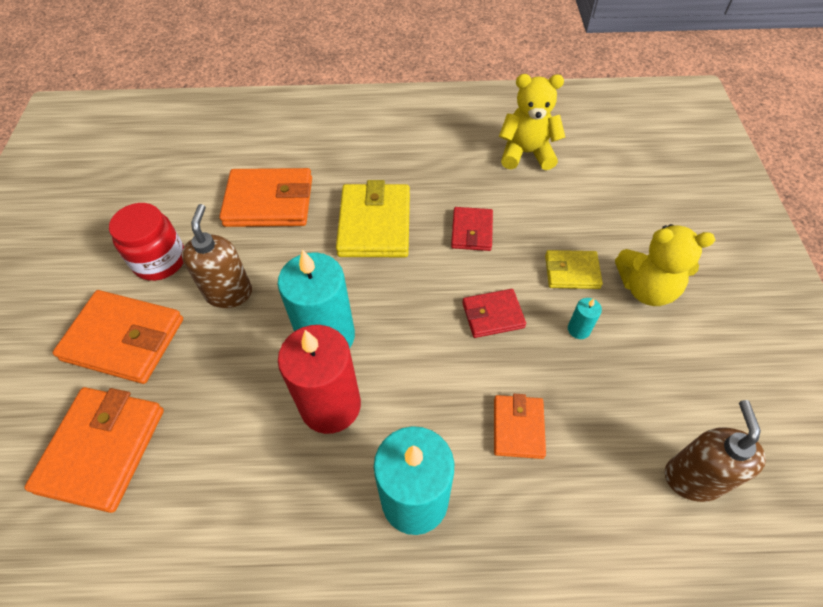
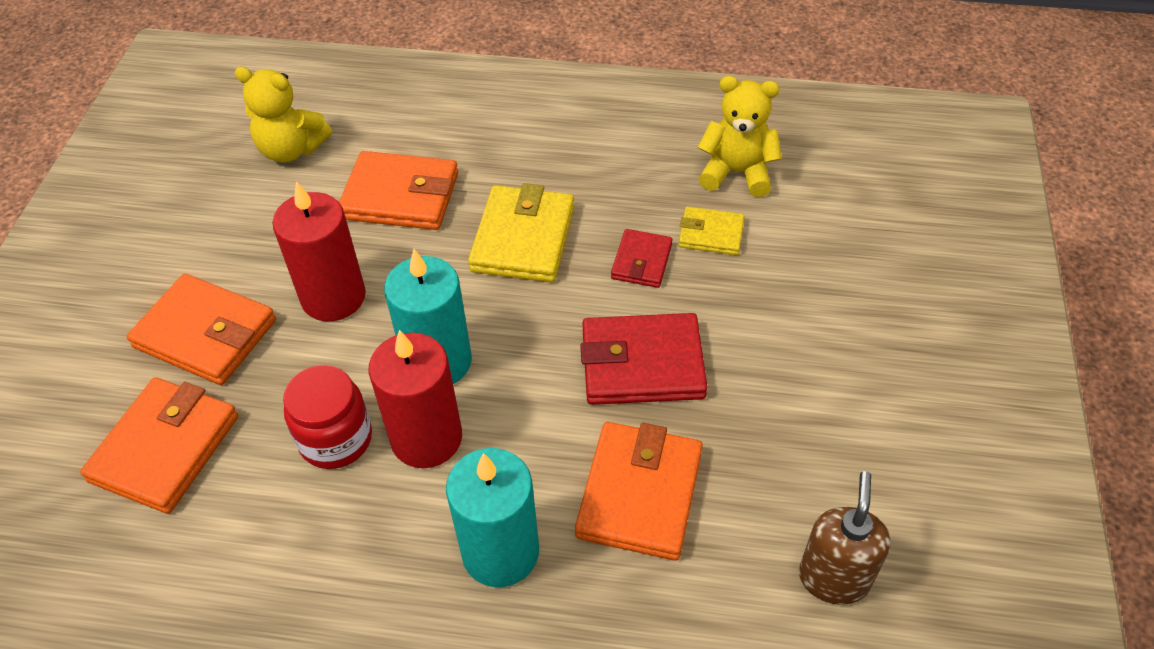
camera: 10 degrees right, 5 degrees down
(160, 261) = (260, 250): red jar -> red jar (336, 439)
(229, 293) = (333, 297): brown soap dispenser -> red candle
(493, 315) = (642, 364): red wallet -> red wallet, size x1.76
(518, 428) = (639, 494): orange wallet -> orange wallet, size x1.76
(571, 272) = (754, 326): yellow wallet -> yellow wallet (711, 234)
(579, 329) = (744, 394): turquoise candle -> none
(646, 288) = (843, 358): yellow teddy bear -> yellow teddy bear (291, 149)

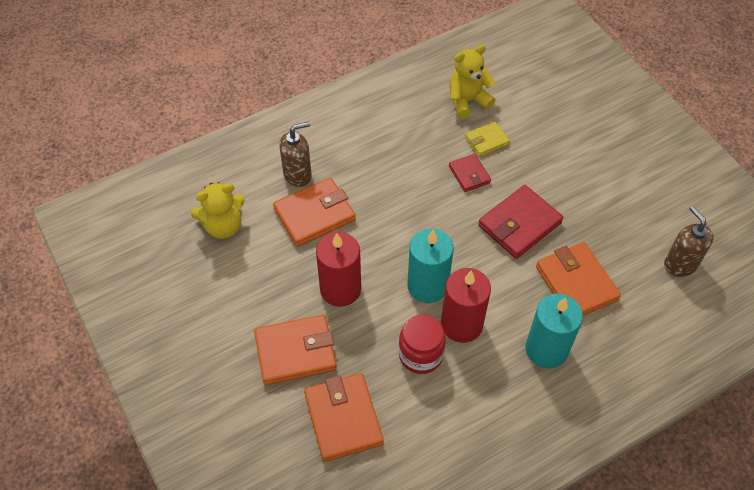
camera: 40 degrees left, 5 degrees up
(432, 142) = (298, 174): none -> brown soap dispenser
(523, 238) = (402, 198): yellow wallet -> none

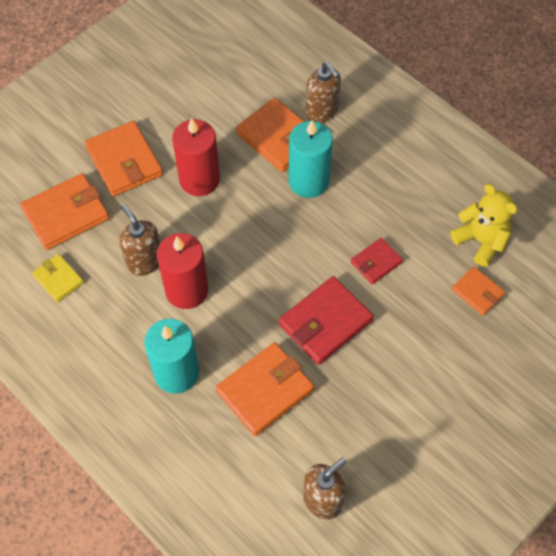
camera: 75 degrees right, 5 degrees up
(223, 226) = (242, 71): yellow teddy bear -> none
(420, 355) = (144, 261): red jar -> brown soap dispenser
(427, 286) = (223, 251): turquoise candle -> turquoise candle (308, 181)
(486, 141) = (430, 270): yellow wallet -> yellow wallet (58, 279)
(514, 116) = (477, 292): none -> orange wallet
(519, 224) = (325, 322): red wallet -> red wallet turned 75 degrees counterclockwise

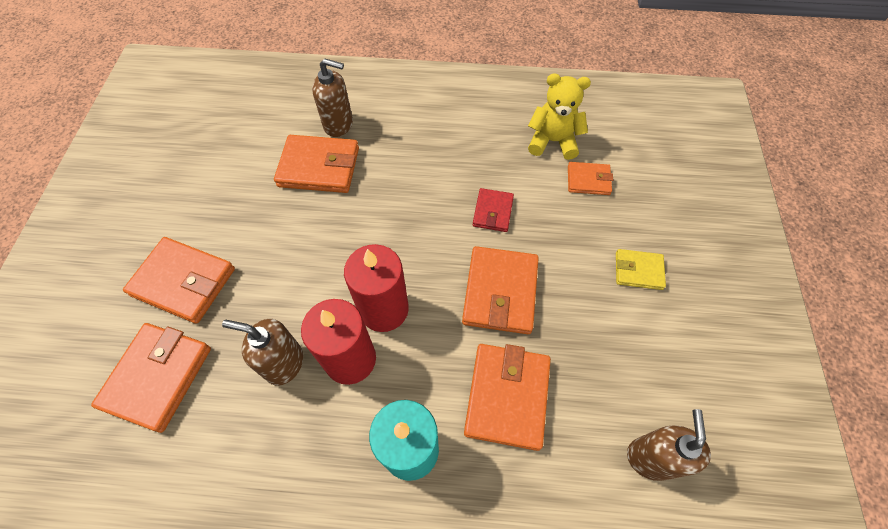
camera: 40 degrees left, 0 degrees up
(58, 279) = (202, 453): yellow wallet -> yellow wallet (638, 271)
(199, 180) = (275, 248): red candle -> red candle (384, 309)
(308, 181) = (377, 185): turquoise candle -> none
(325, 322) = (500, 292): red wallet -> orange wallet

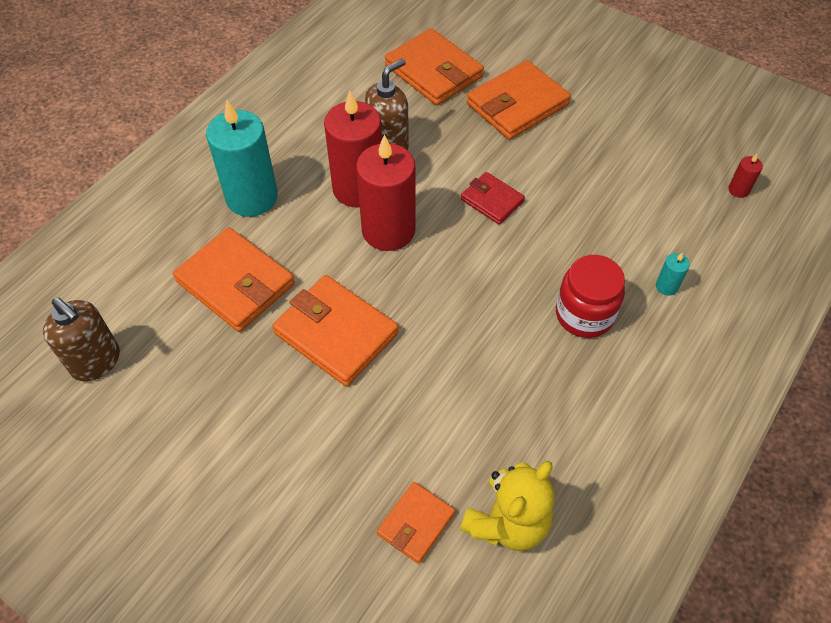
camera: 120 degrees right, 5 degrees down
(228, 113) = (738, 190): none -> red candle
(319, 167) = (604, 243): orange wallet -> none
(339, 124) = (666, 286): brown soap dispenser -> turquoise candle
(388, 157) = (584, 314): none -> red jar
(493, 212) = (438, 382): red wallet -> red wallet (492, 200)
(638, 271) = (259, 489): yellow wallet -> none

